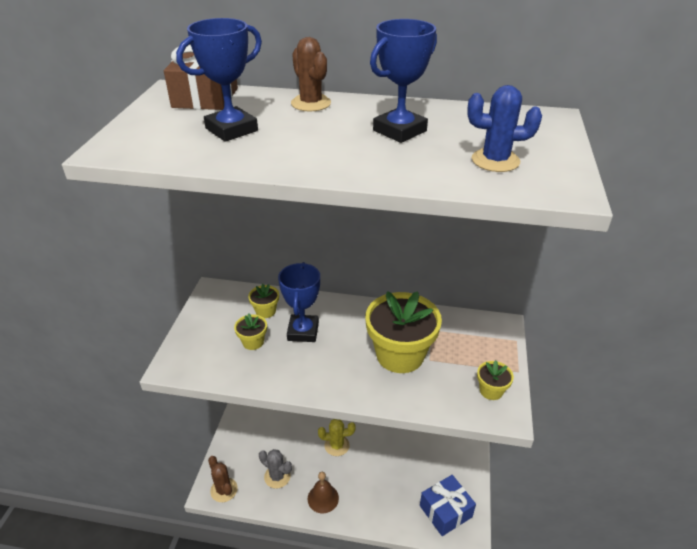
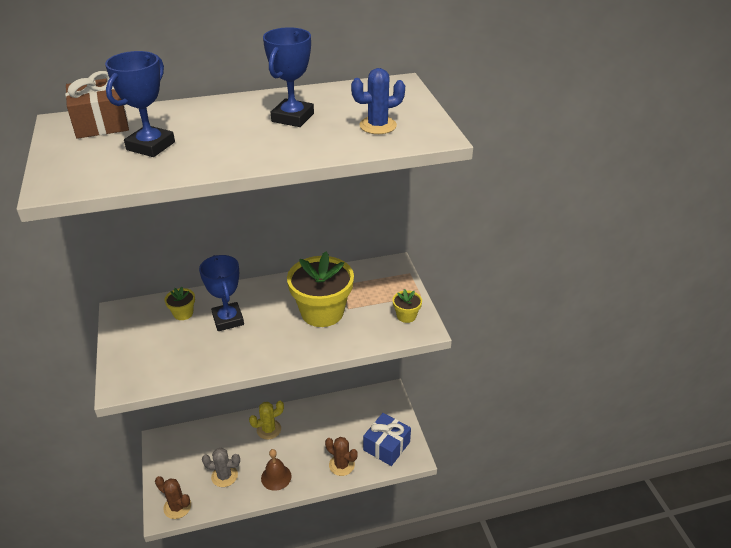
camera: 25 degrees left, 0 degrees up
(253, 342) = (186, 342): yellow flower pot -> none
(311, 103) = (203, 109): brown cactus -> brown cactus (341, 465)

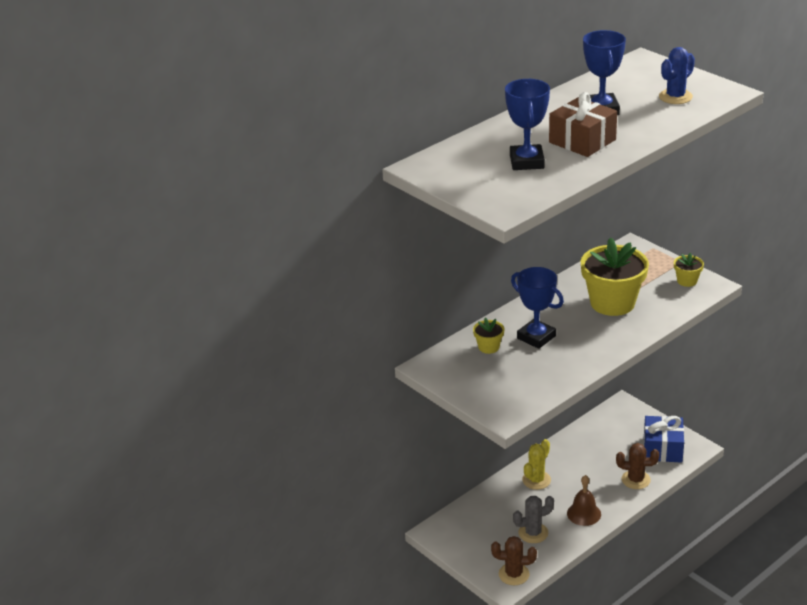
camera: 25 degrees left, 5 degrees down
(101, 123) = (453, 158): brown gift -> brown gift (582, 141)

